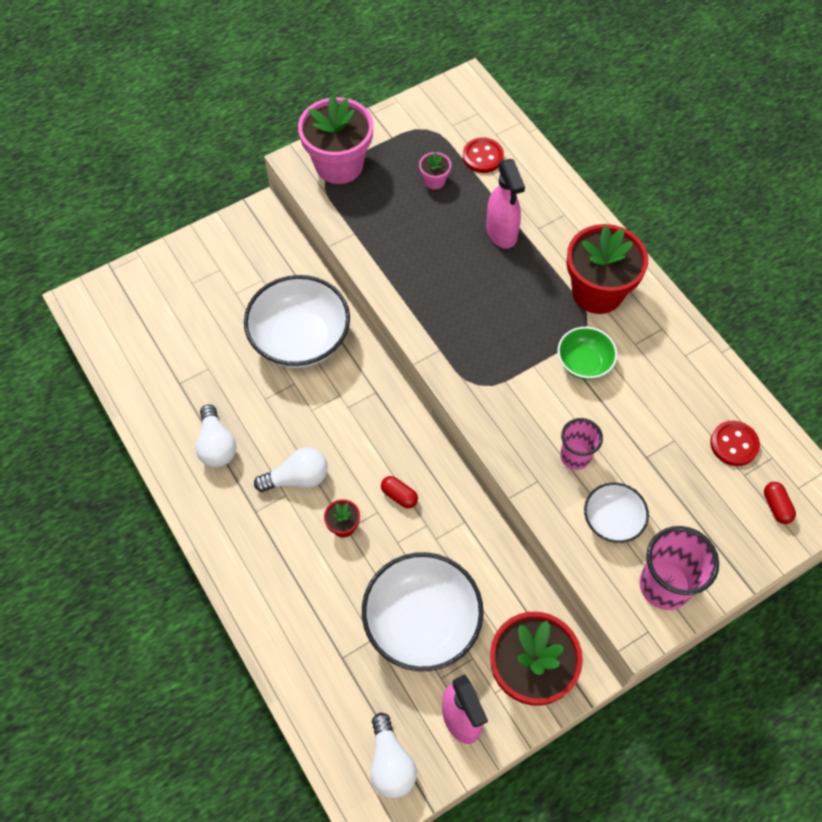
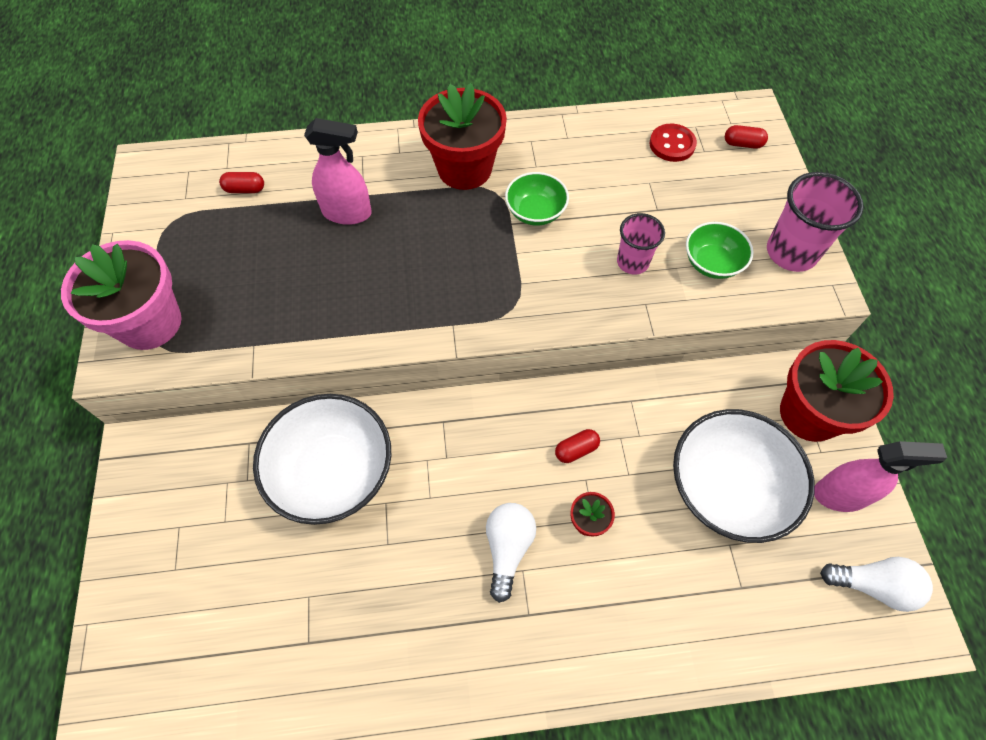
camera: 65 degrees left, 0 degrees up
(216, 445) = (420, 628): white light bulb -> none
(434, 181) = (242, 242): pink flower pot -> none
(483, 156) = (245, 189): red button -> red capsule
(612, 521) = (712, 263): white bowl -> green bowl

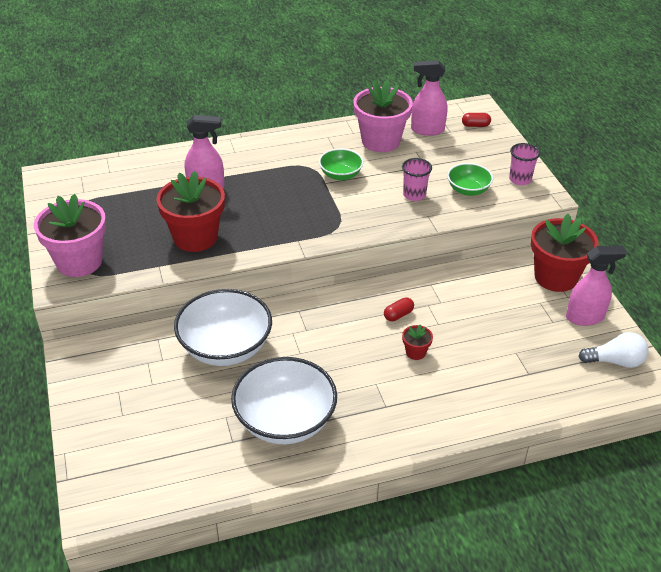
camera: 10 degrees left, 20 degrees down
(245, 189) = (127, 182): red capsule -> none
(464, 169) = (284, 156): red flower pot -> red flower pot (195, 237)
(508, 548) = (362, 373): white light bulb -> none
(603, 157) = (381, 141): none -> pink flower pot
(672, 144) = (427, 130): red button -> pink spray bottle
(727, 488) = (508, 323): white bowl -> white bowl (285, 421)
(791, 252) = (520, 179): pink cup -> pink cup, size x0.63

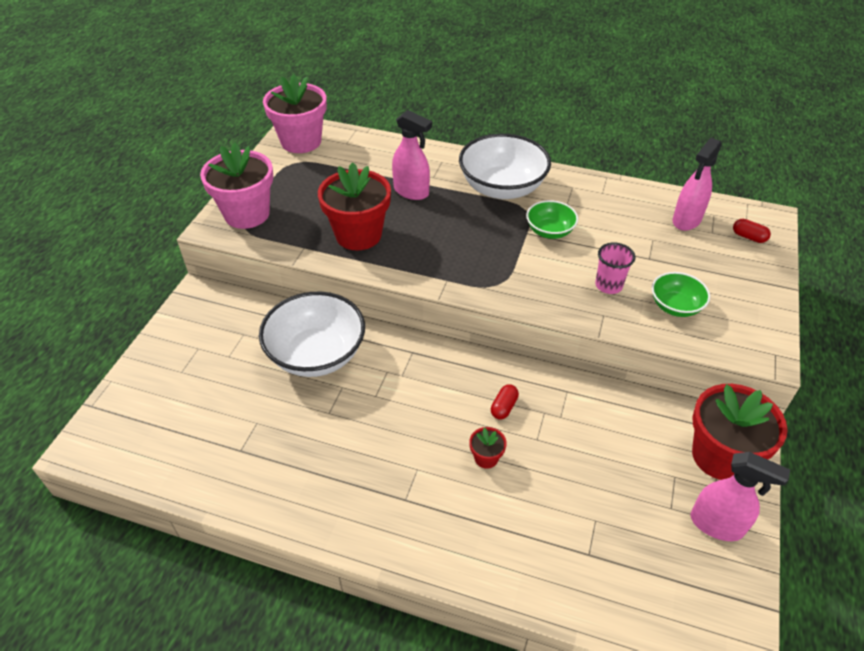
camera: 35 degrees right, 5 degrees up
(285, 421) = (301, 458): white bowl -> white bowl (502, 188)
(381, 141) = (624, 213): pink flower pot -> pink flower pot (301, 141)
(398, 315) = (504, 407): red capsule -> red capsule turned 60 degrees counterclockwise
(427, 130) = (686, 220): pink spray bottle -> pink spray bottle turned 90 degrees counterclockwise
(520, 179) = (750, 321): pink cup -> none
(615, 361) = (710, 602): white light bulb -> none

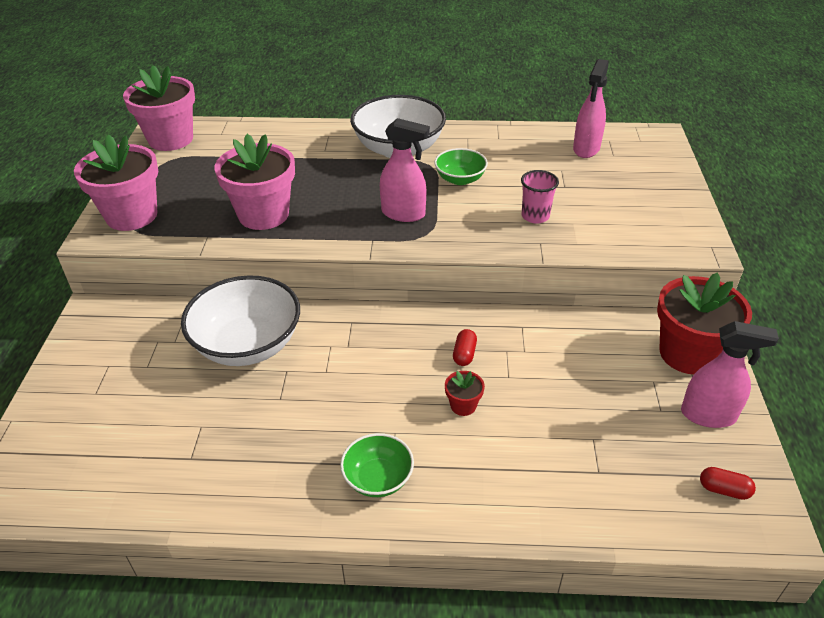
camera: 15 degrees left, 5 degrees down
(358, 235) = (263, 214): red flower pot -> pink flower pot
(411, 192) = (306, 167): pink spray bottle -> pink spray bottle (404, 214)
(675, 306) = (605, 223): green bowl -> green bowl (378, 478)
(748, 237) = (648, 153): red capsule -> red capsule (724, 490)

